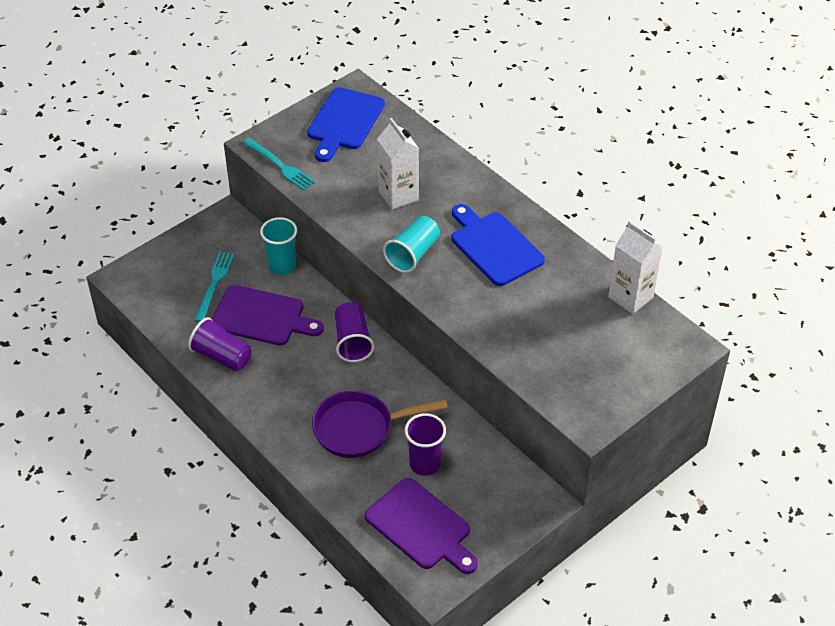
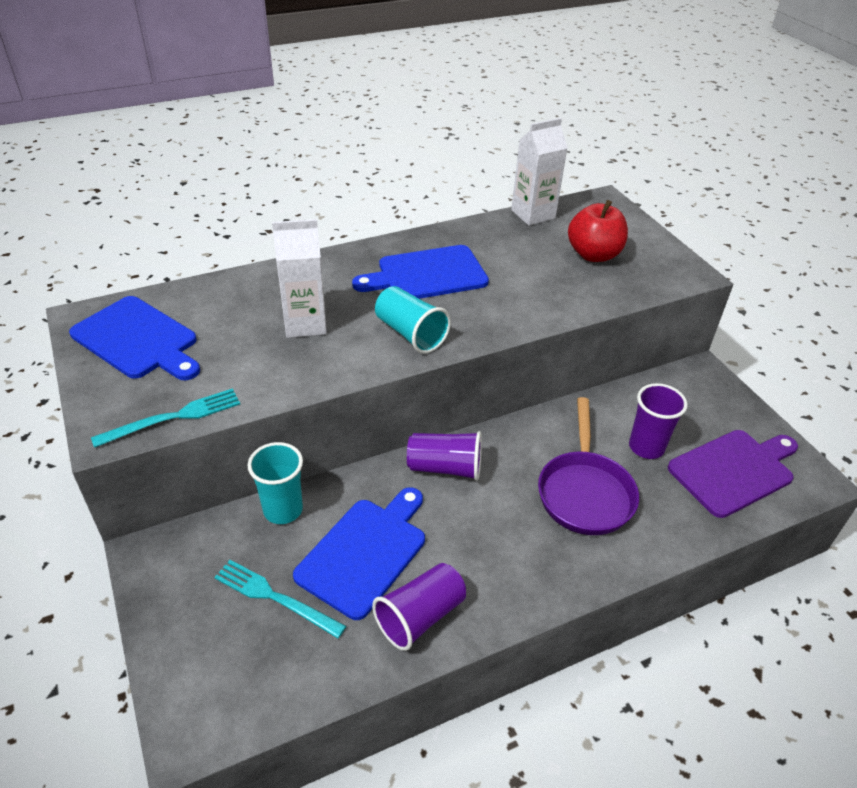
camera: 75 degrees left, 5 degrees down
(261, 317) = (365, 553): purple cutting board -> blue cutting board
(583, 349) = (593, 255): none -> red apple

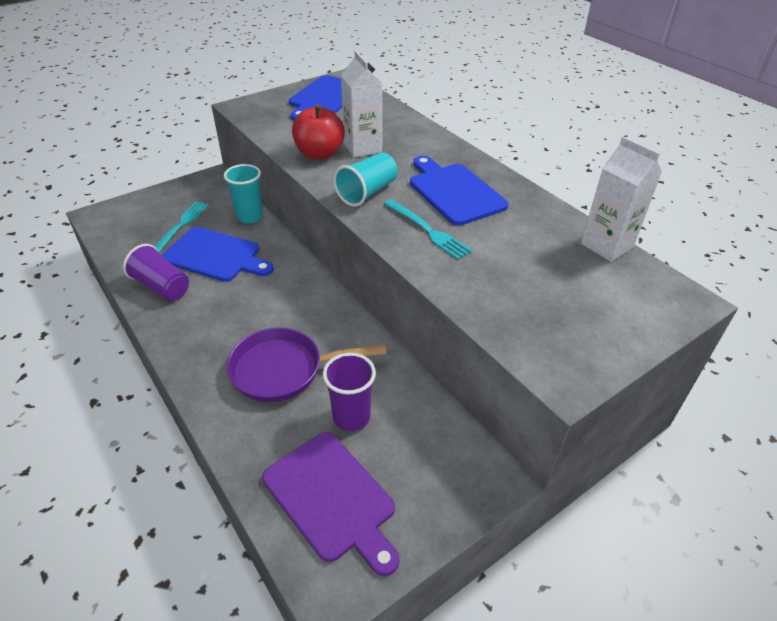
camera: 80 degrees right, 0 degrees up
(173, 417) = (256, 121): turquoise fork -> turquoise fork (427, 230)
(445, 468) = (299, 283): purple cup -> none
(593, 255) = (554, 293): red apple -> red apple (319, 154)

